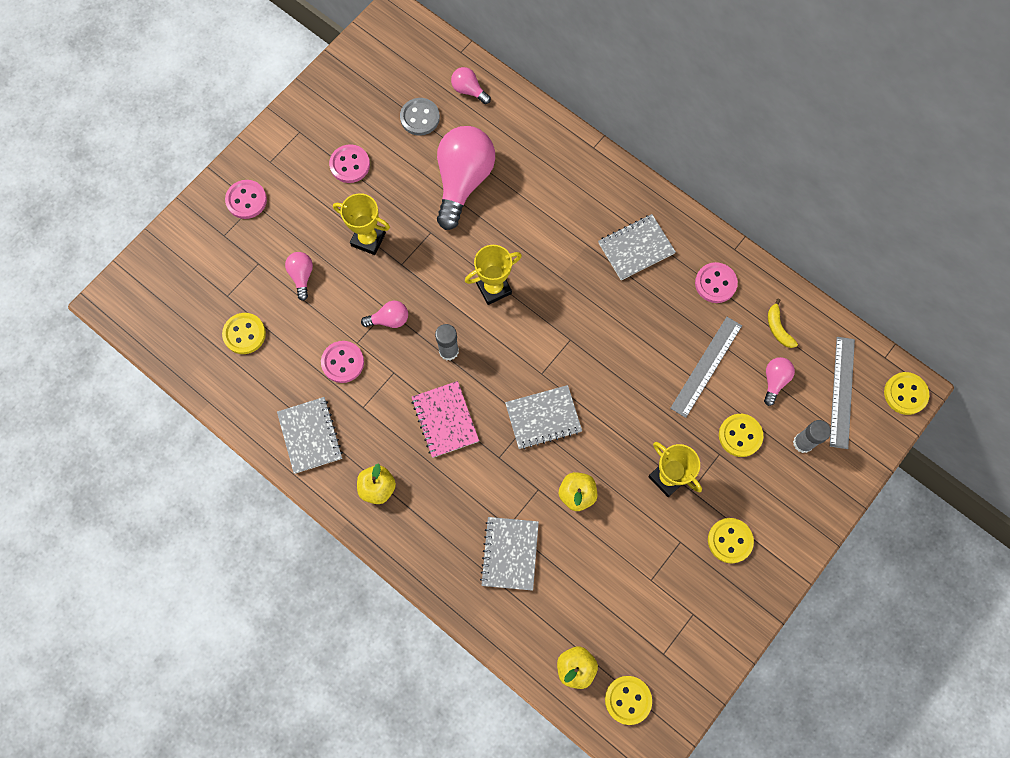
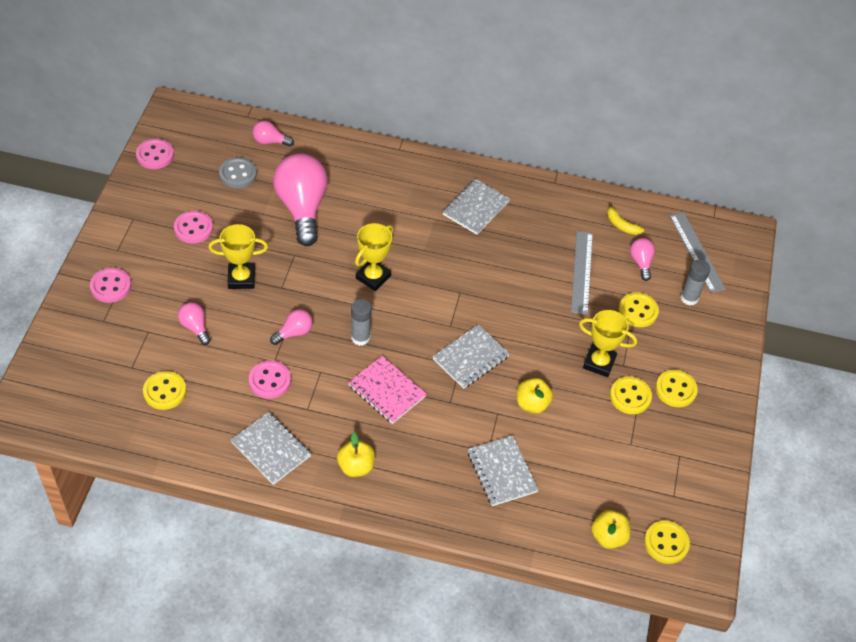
camera: 30 degrees left, 20 degrees down
(715, 283) = (554, 211): pink button -> pink button (155, 155)
(905, 394) = (744, 236): yellow button -> yellow button (630, 396)

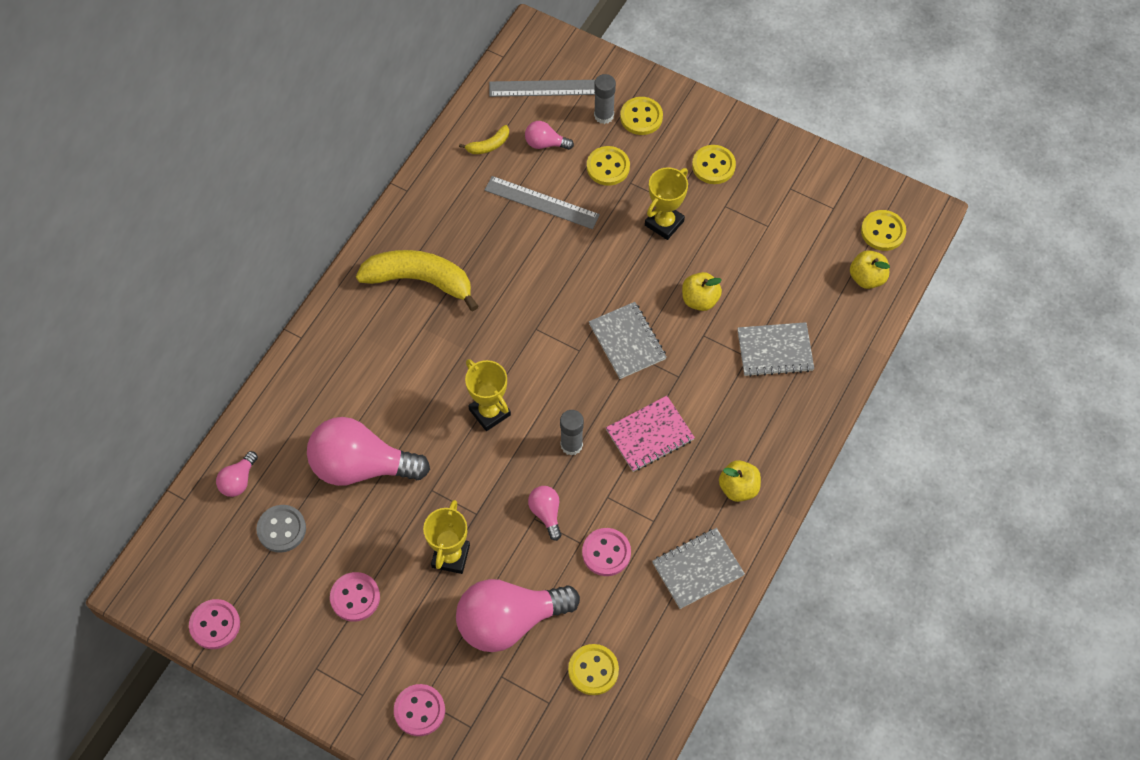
camera: 70 degrees left, 10 degrees up
(195, 327) = (509, 621): pink light bulb -> pink light bulb, size x2.19
(475, 208) = (420, 280): grey notebook -> yellow banana
(630, 396) = (712, 208): yellow button -> yellow button (641, 117)

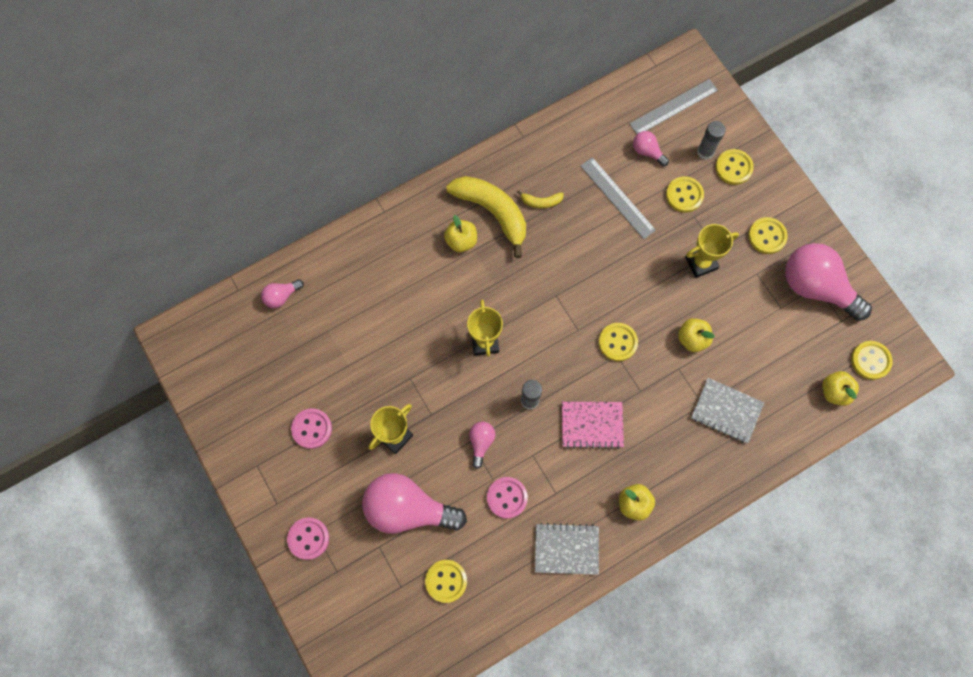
camera: 30 degrees right, 10 degrees up
(215, 625) = (207, 394): pink button -> none
(281, 529) = (290, 349): grey button -> none
(361, 466) = (371, 332): pink light bulb -> pink light bulb (816, 287)
(403, 325) = (461, 241): none -> yellow apple
(489, 145) = (604, 131): yellow banana -> yellow banana (541, 202)
(545, 88) = (673, 107): grey ruler -> grey ruler turned 60 degrees counterclockwise
(627, 341) = (617, 342): grey notebook -> yellow button

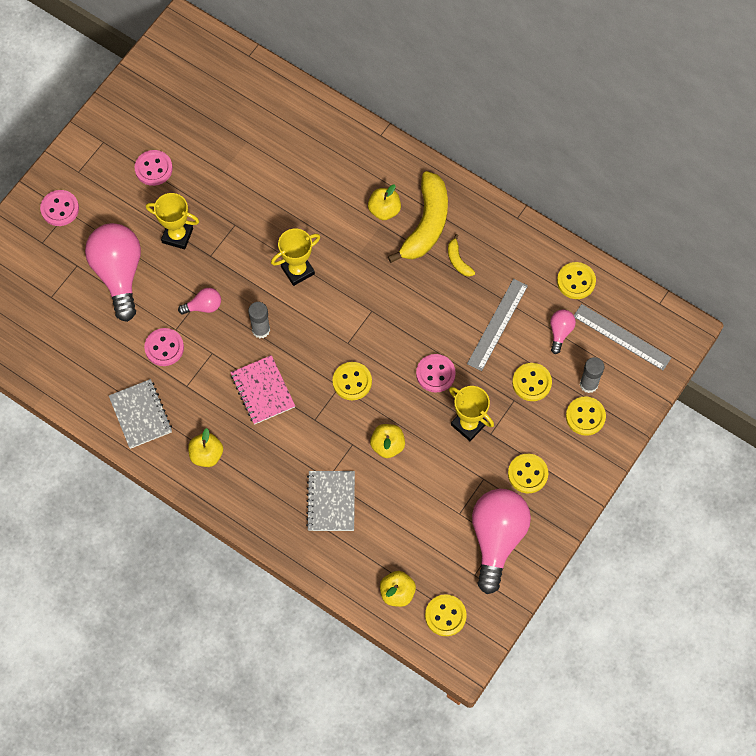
camera: 65 degrees right, 5 degrees down
(281, 296) = (259, 91): pink light bulb -> none
(446, 581) = (71, 330): yellow button -> yellow button (576, 281)
(641, 269) = (435, 374): none -> pink button

